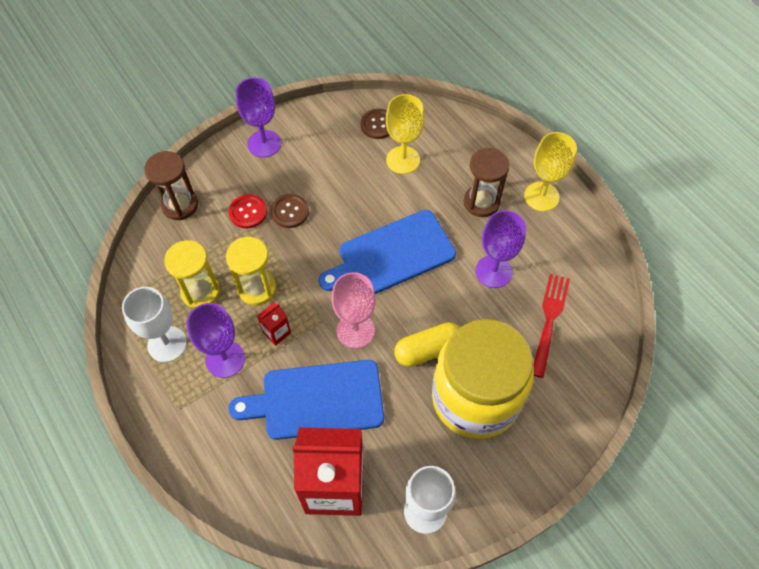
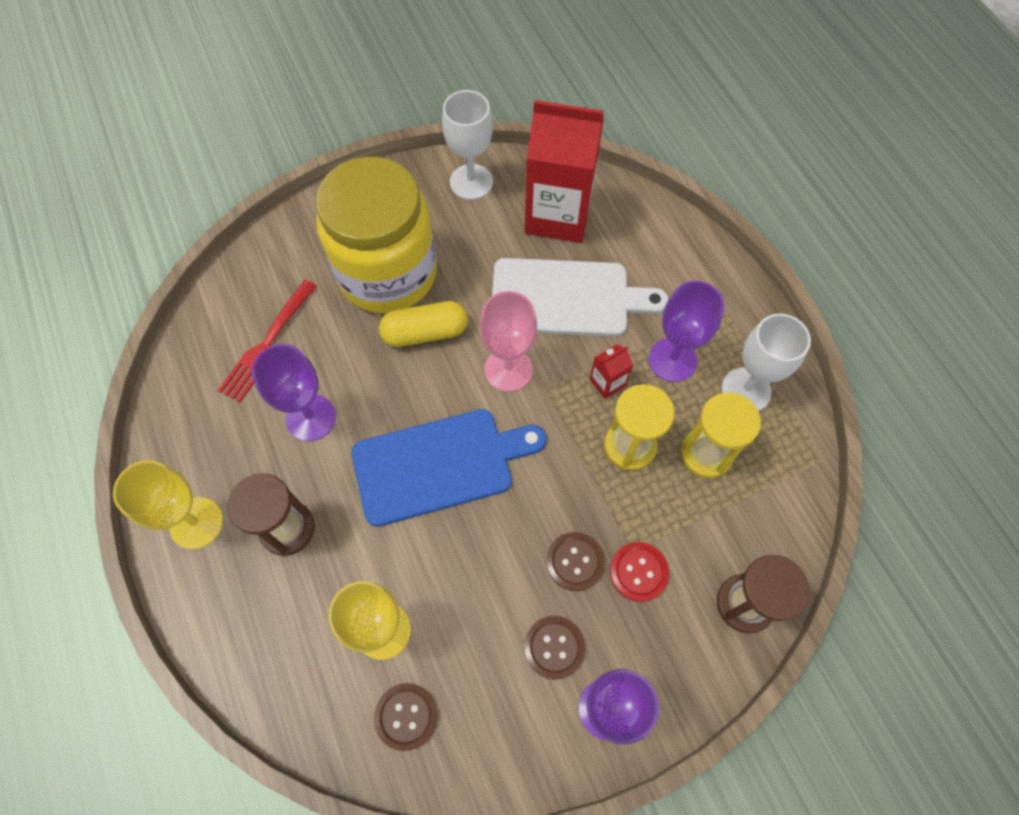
camera: 170 degrees left, 5 degrees up
(298, 167) = (554, 647): none -> brown button
(317, 400) = (566, 298): blue cutting board -> white cutting board

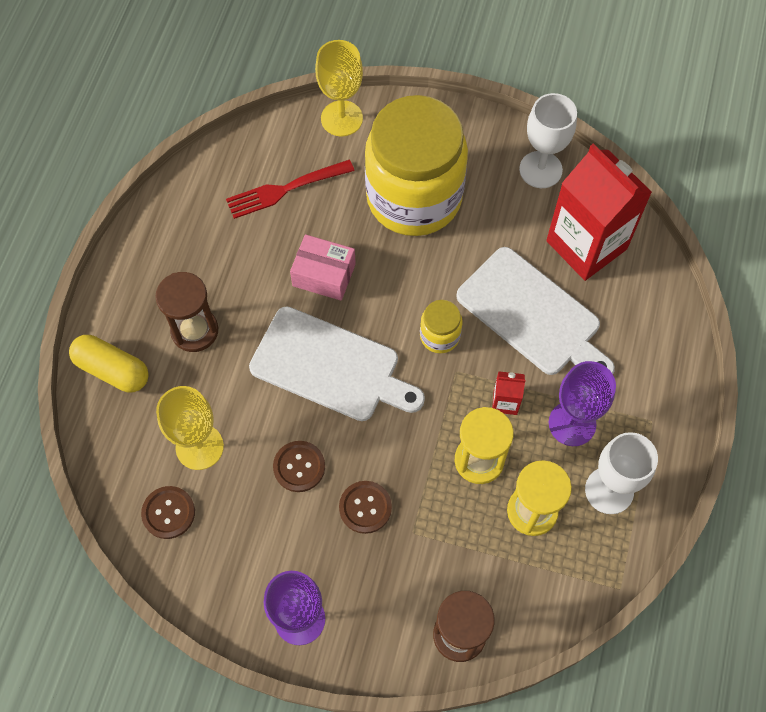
camera: 40 degrees right, 0 degrees up
(196, 523) = (141, 281): yellow goblet -> yellow goblet (341, 118)
(311, 418) = (271, 265): purple goblet -> none
(365, 391) = (324, 275): none -> pink box
(425, 332) = (403, 263): yellow capsule -> yellow capsule (112, 370)
(439, 465) = (330, 366): blue cutting board -> white cutting board
(508, 369) = (439, 336): pink goblet -> yellow jar
(554, 647) = (300, 551): brown button -> brown button (299, 467)
(638, 572) = (403, 551): red button -> none

